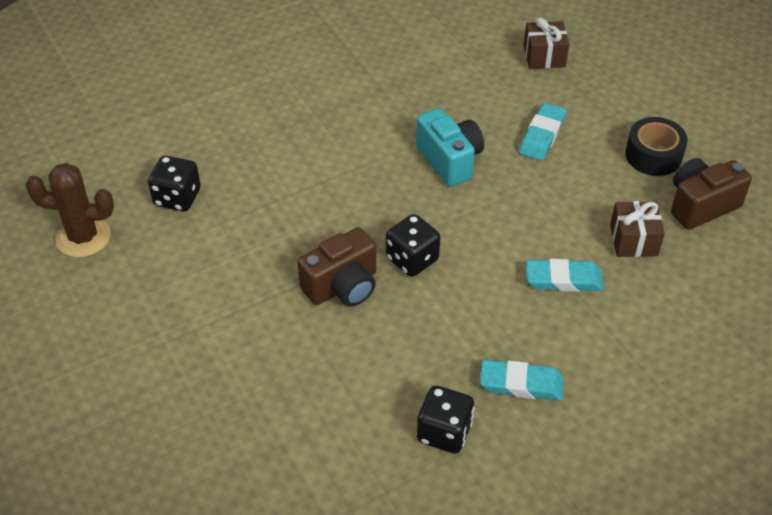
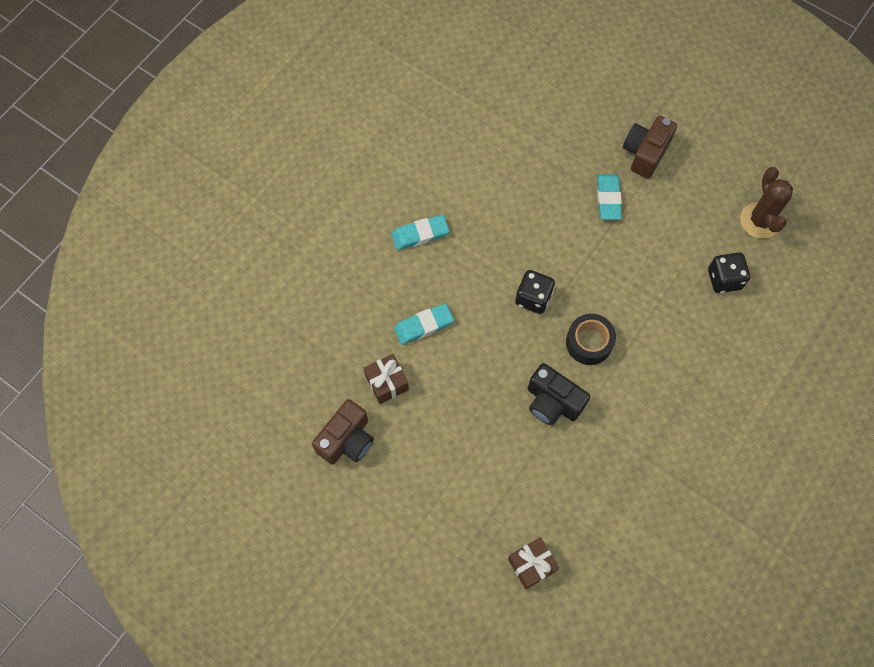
camera: 155 degrees right, 20 degrees up
(83, 237) = (760, 220): brown cactus -> brown cactus turned 75 degrees counterclockwise
(342, 286) = (567, 257): brown camera -> brown camera (645, 153)
(444, 432) = (452, 184): black dice -> none
(450, 160) = (552, 402): turquoise camera -> black camera
(542, 135) = (493, 462): turquoise eraser -> turquoise eraser (608, 199)
(653, 155) = (398, 479): black tape -> black tape (589, 343)

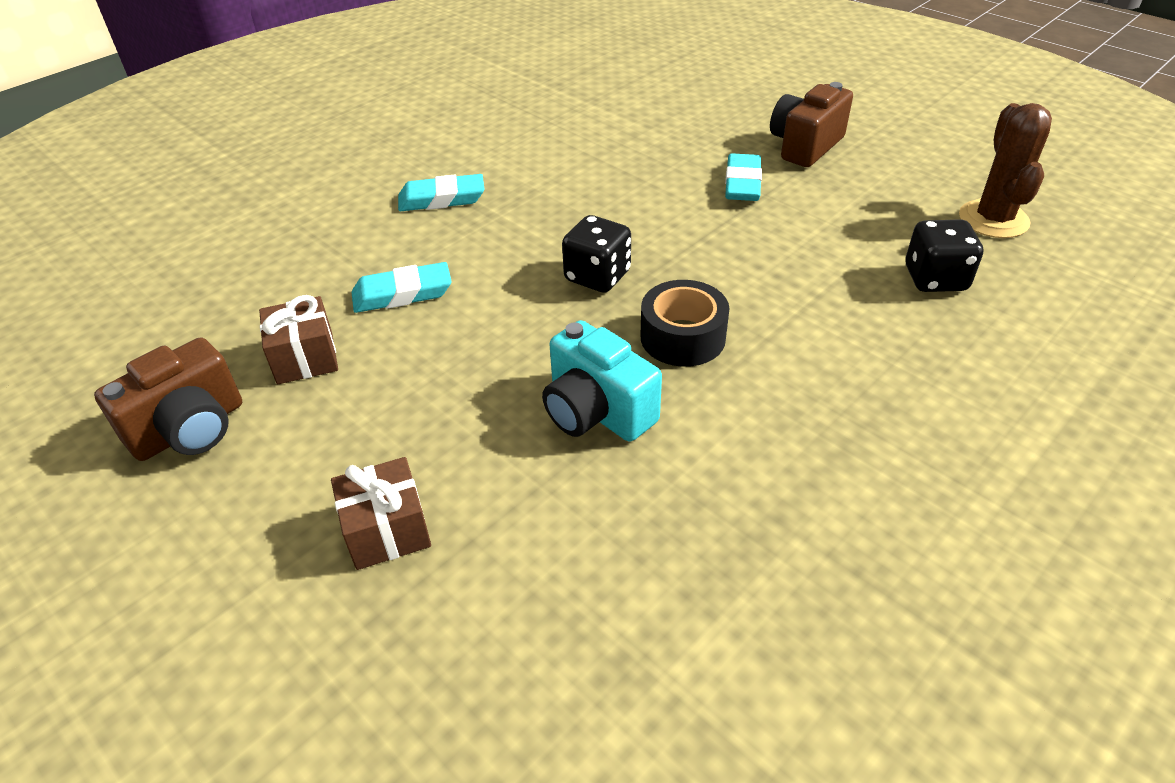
camera: 10 degrees right, 25 degrees down
(531, 565) = (471, 702): brown gift -> brown gift (387, 530)
(552, 402) = (596, 411): black camera -> turquoise camera

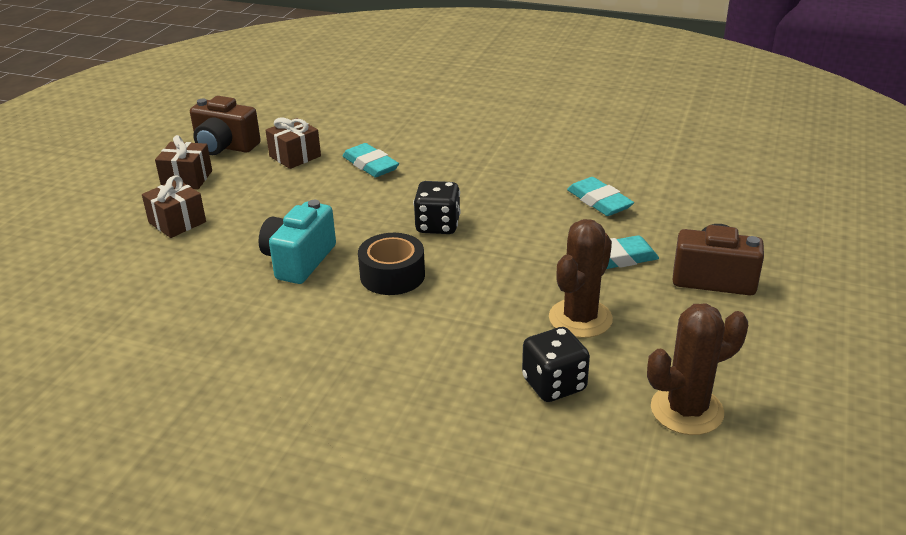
camera: 65 degrees right, 10 degrees down
(252, 495) = (187, 179): none -> brown gift
(442, 199) = (481, 146): turquoise eraser -> turquoise eraser (599, 201)
(834, 233) = (580, 318): none -> brown cactus

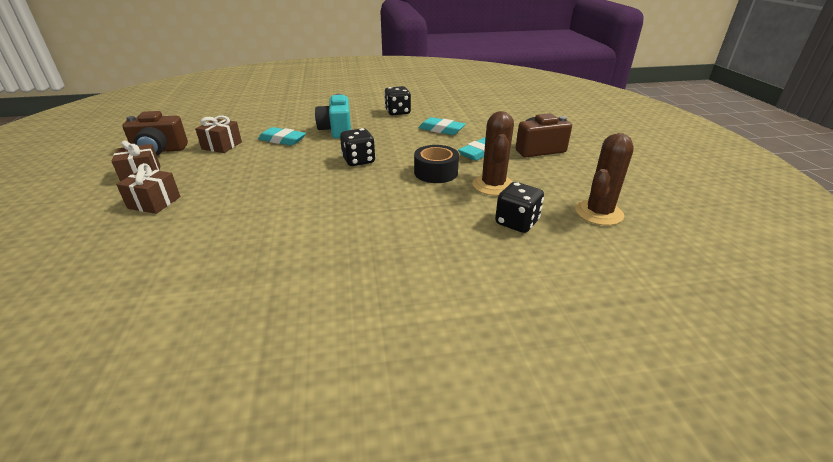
camera: 30 degrees left, 0 degrees up
(299, 261) = (278, 202): turquoise camera -> turquoise camera (336, 130)
(392, 275) = (355, 193): black tape -> black tape (436, 172)
(564, 152) = (397, 112): none -> black dice

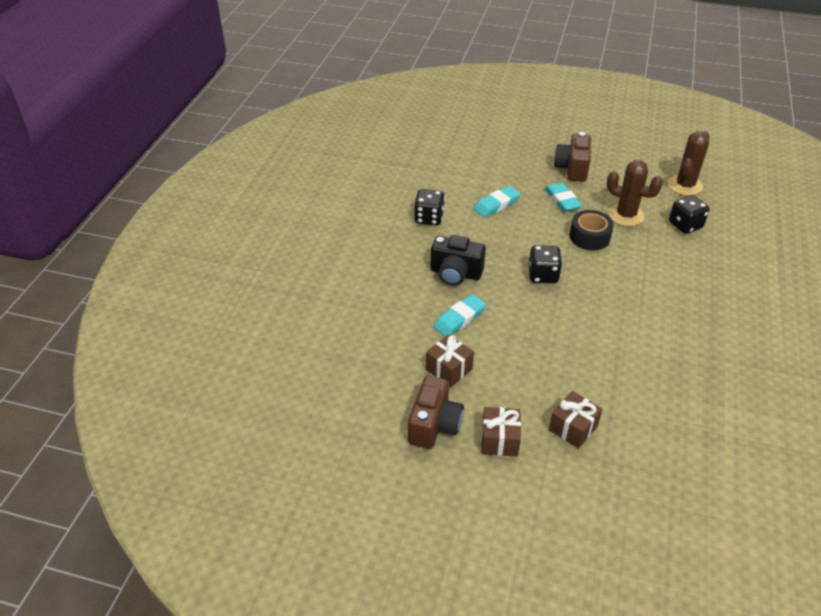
camera: 65 degrees left, 10 degrees up
(336, 130) = (455, 273): turquoise camera -> black camera
(598, 213) = (685, 185): brown cactus -> brown cactus turned 60 degrees clockwise

